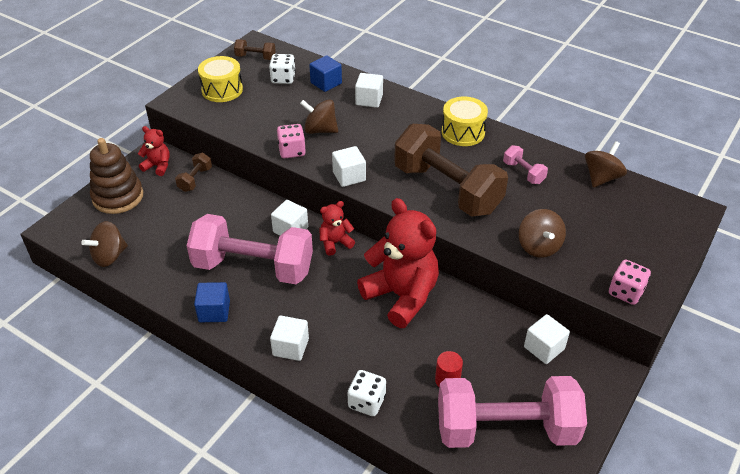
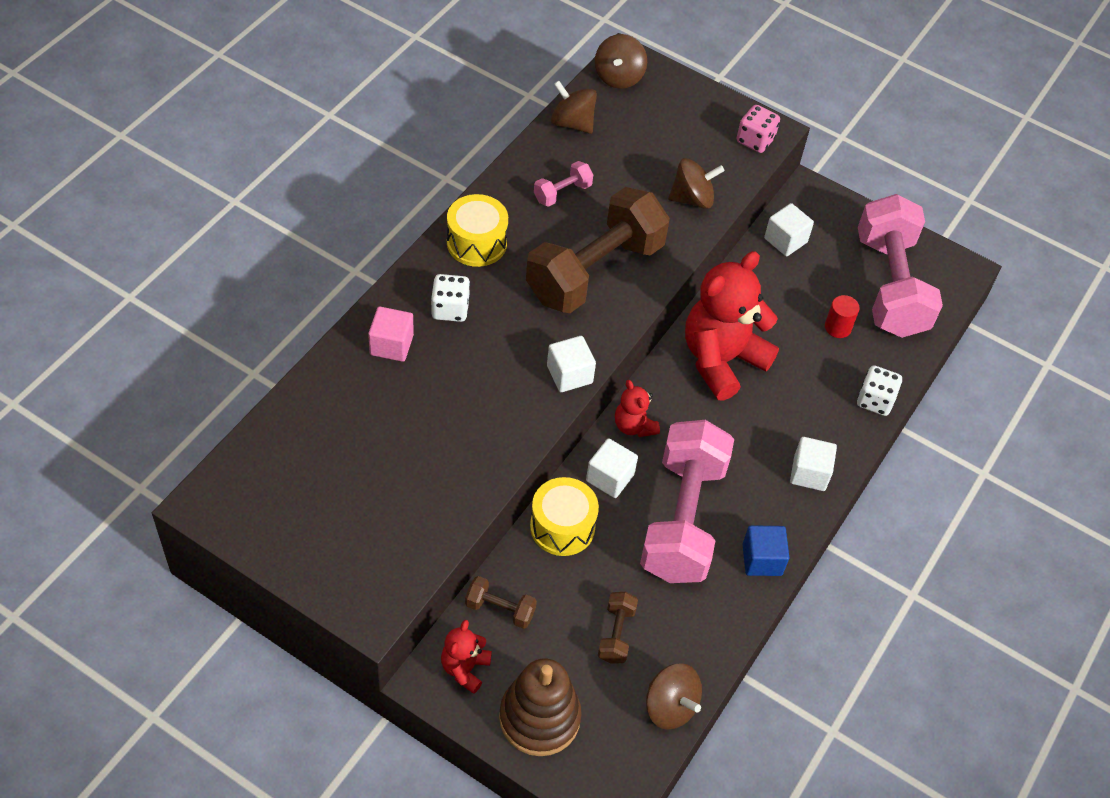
camera: 95 degrees left, 10 degrees up
(222, 90) = (345, 545): yellow drum -> yellow drum (562, 527)
(255, 57) = (250, 501): brown dumbbell -> brown dumbbell (616, 634)
(283, 78) = (321, 458): white dice -> white dice (450, 309)
(292, 151) = (513, 442): pink dice -> none
(320, 130) = (463, 407): brown spinning top -> brown spinning top (618, 77)
(326, 83) = (341, 399): blue cube -> none
(369, 100) = (391, 345): white cube -> pink cube

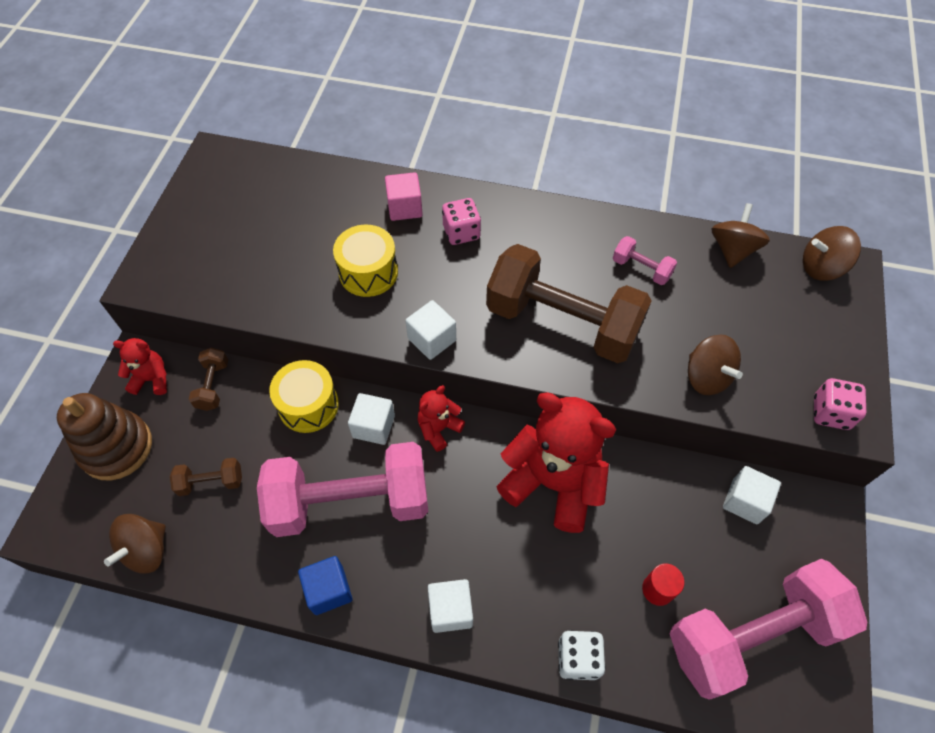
camera: 75 degrees right, 5 degrees up
(450, 309) = (461, 232): white dice -> pink dice
(476, 243) = (543, 227): yellow drum -> yellow drum (368, 272)

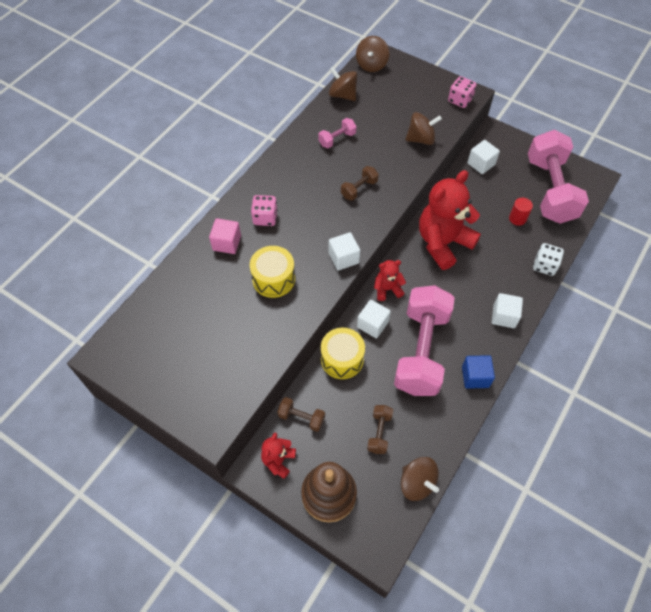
camera: 70 degrees left, 0 degrees up
(439, 428) = (387, 289): red teddy bear -> red teddy bear turned 105 degrees clockwise
(562, 323) = (359, 189): brown dumbbell -> brown dumbbell, size x0.41

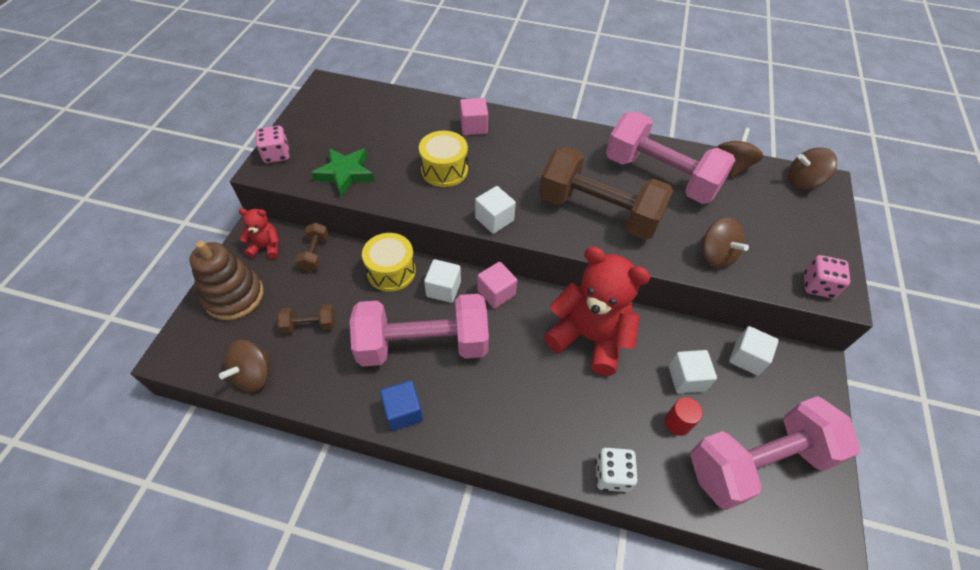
camera: 70 degrees right, 5 degrees down
(247, 358) = (345, 174): none -> green star
(265, 218) = (518, 145): pink dice -> pink dice (276, 155)
(337, 139) = (660, 176): pink dumbbell -> pink dumbbell, size x2.42
(359, 189) = (598, 212): brown dumbbell -> brown dumbbell, size x2.42
(387, 289) = (496, 293): red teddy bear -> pink cube
(504, 316) = (505, 432): white cube -> white cube (686, 378)

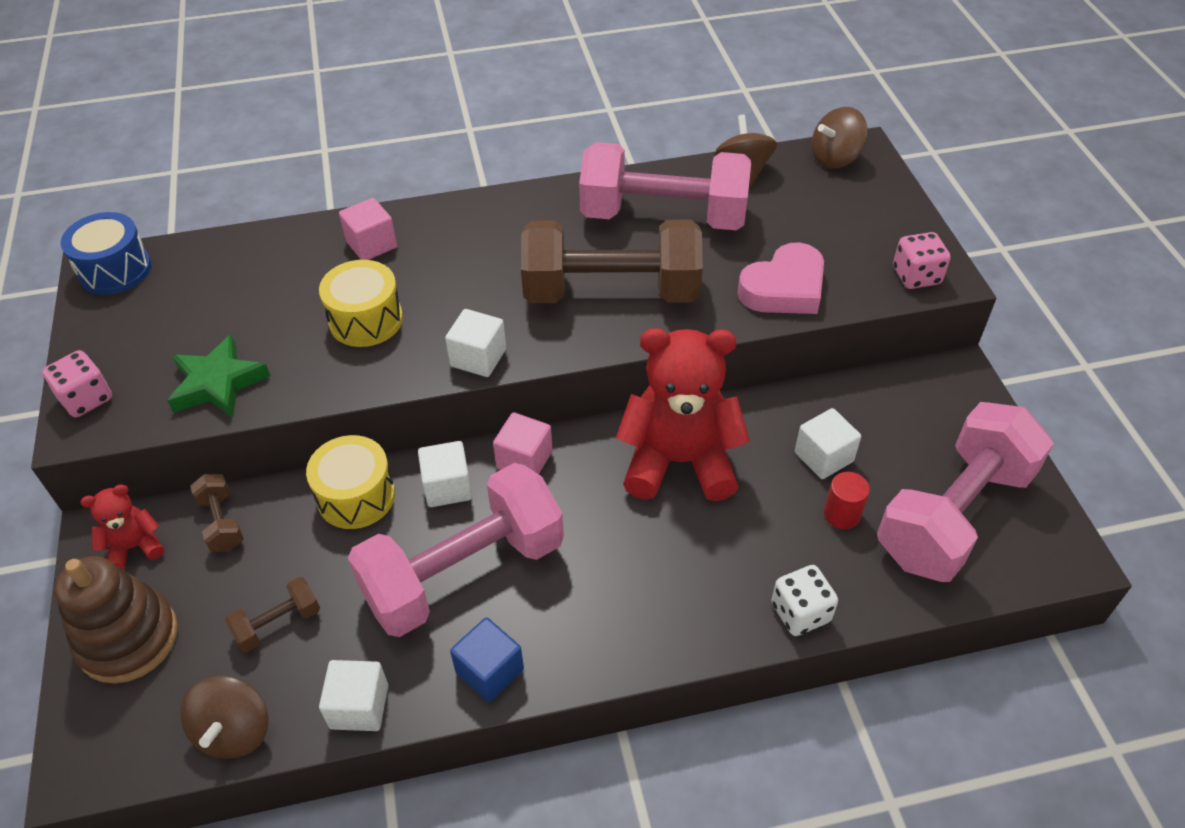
camera: 25 degrees left, 5 degrees down
(332, 90) = (115, 270): none -> blue drum
(716, 255) = (784, 288): brown spinning top -> pink heart
(747, 358) = (878, 400): white cube -> white cube (359, 706)

